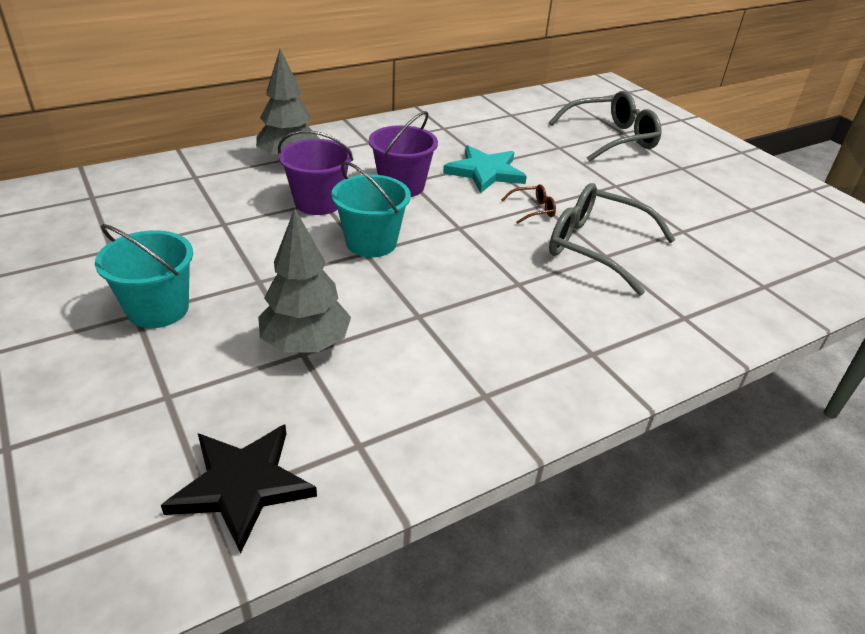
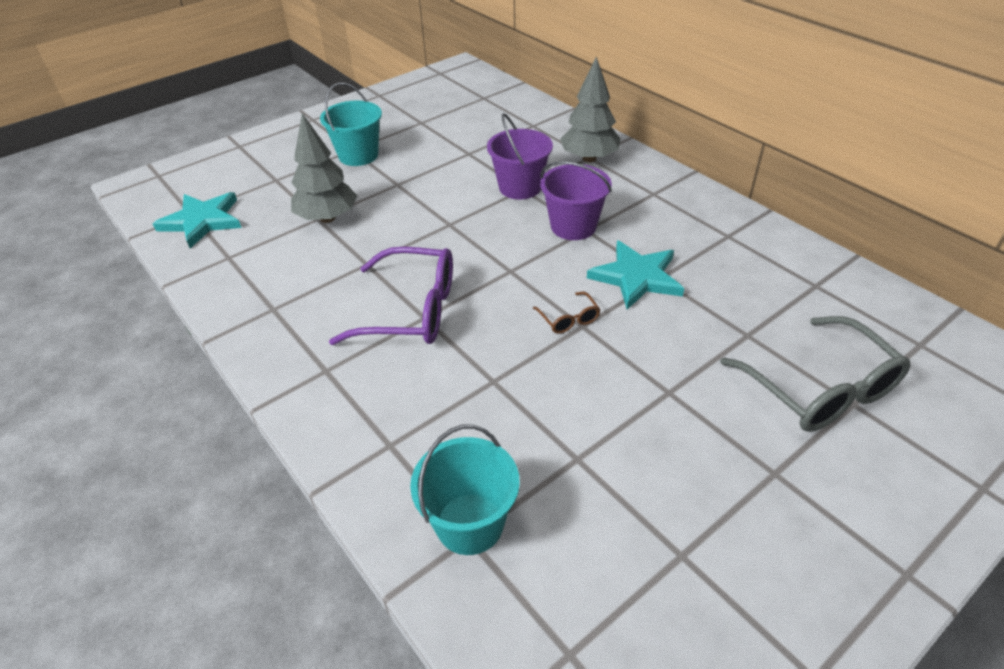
camera: 85 degrees right, 5 degrees up
(242, 485) = (202, 221): black star -> turquoise star
(371, 243) = (465, 224): turquoise bucket -> turquoise bucket (469, 524)
(507, 290) = (412, 310): none -> purple glasses
(595, 247) = (508, 372): grey glasses -> none

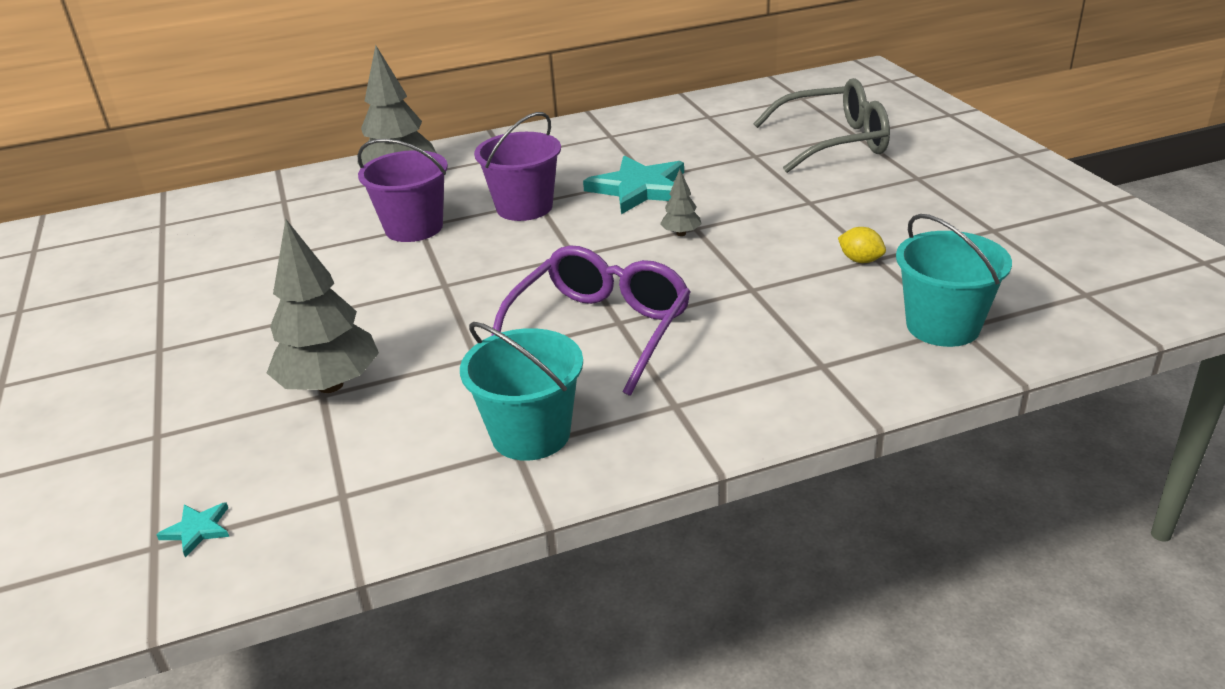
camera: 70 degrees left, 10 degrees down
(202, 221) = (197, 529): turquoise star -> turquoise star, size x0.43
(358, 155) = (184, 344): turquoise bucket -> turquoise bucket (531, 434)
(569, 319) = (681, 233): brown glasses -> grey tree
(569, 446) = (860, 260): none -> yellow lemon

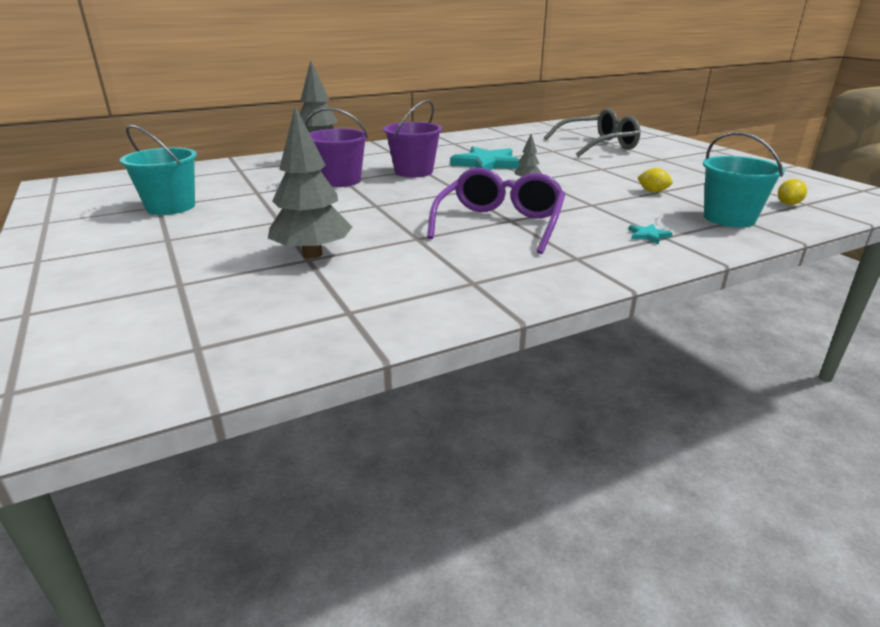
camera: 10 degrees left, 5 degrees down
(197, 529) = (233, 336): turquoise star -> turquoise star (648, 235)
(531, 434) = (480, 275): turquoise bucket -> turquoise bucket (171, 207)
(1057, 294) = (788, 204): none -> yellow lemon

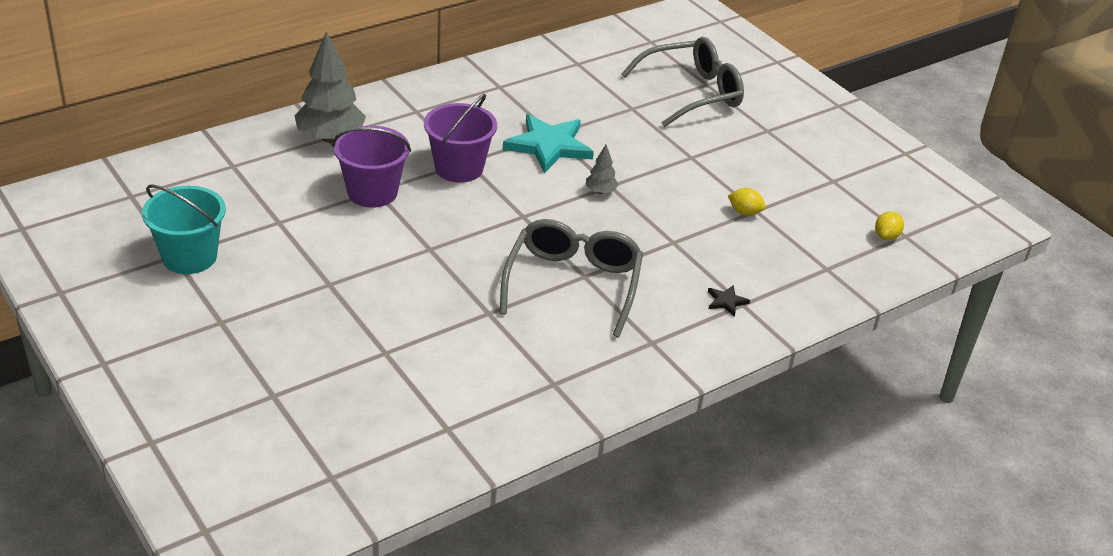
camera: 10 degrees left, 10 degrees up
(312, 254) = (386, 344): grey tree -> none
(500, 224) = (573, 283): purple glasses -> grey glasses
(648, 235) = (726, 301): turquoise star -> black star
(729, 218) = (815, 267): turquoise bucket -> none

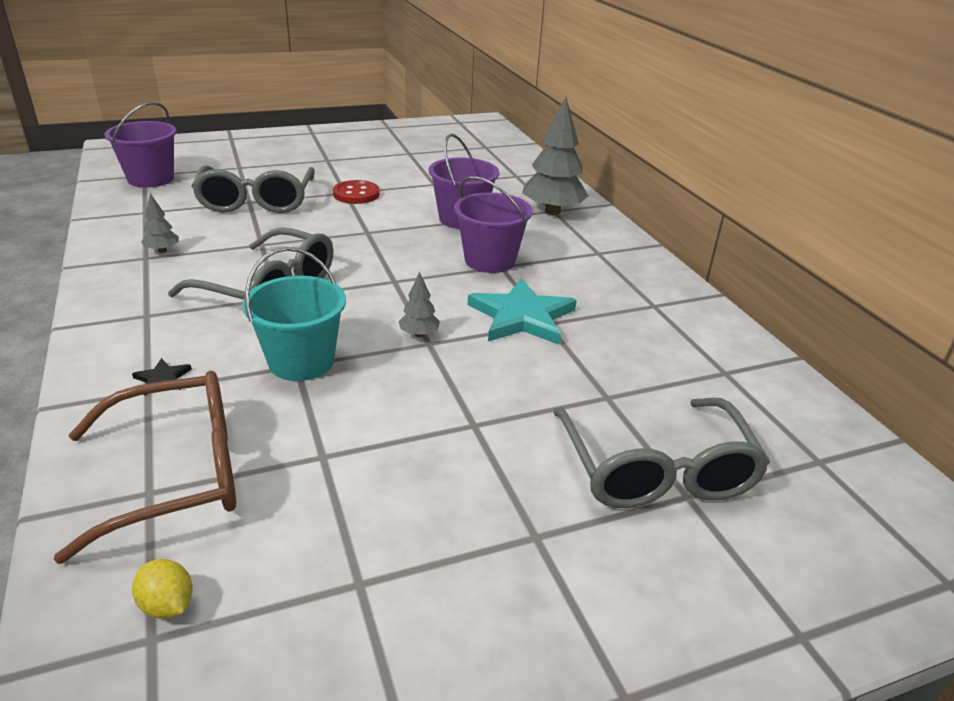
camera: 105 degrees right, 5 degrees down
(189, 257) = (405, 157): turquoise bucket -> turquoise bucket (301, 361)
(331, 274) = (356, 194): none -> red button
(343, 465) = (151, 179): none -> purple bucket
(382, 347) = (256, 201): none -> grey glasses
(534, 377) = (162, 251): none -> grey tree
(744, 212) = (323, 443): yellow lemon -> none
(806, 262) = (179, 474): none -> brown glasses

